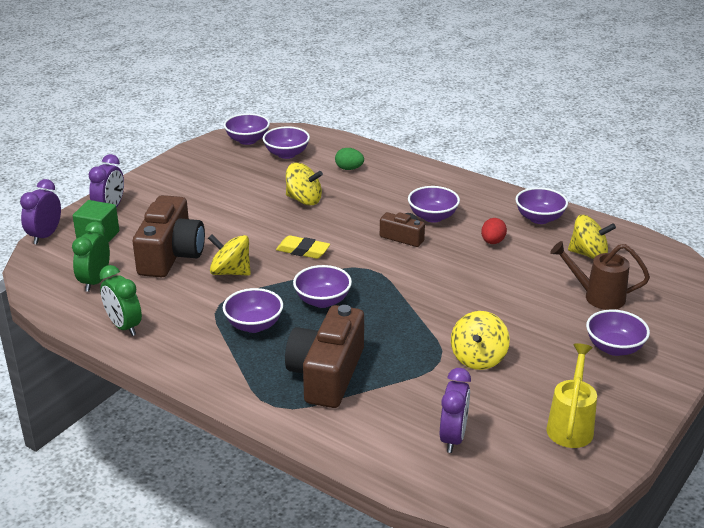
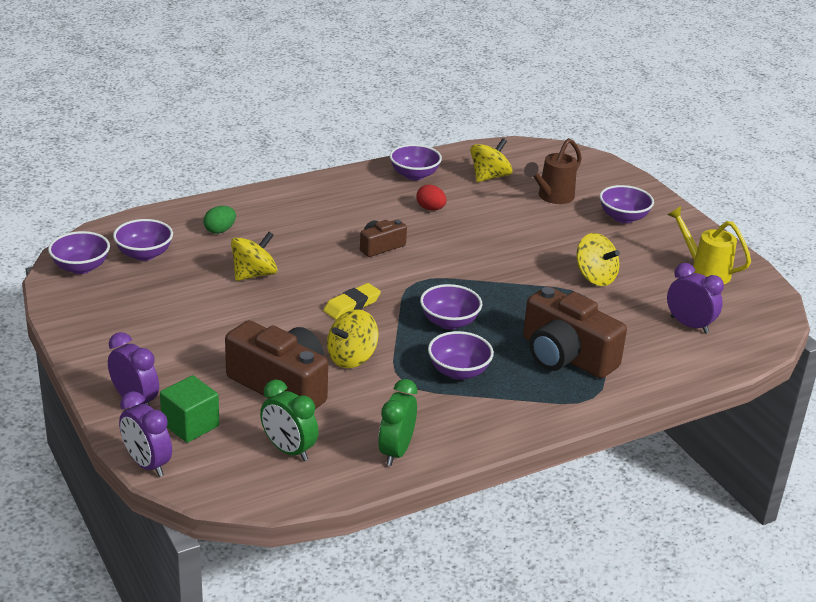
camera: 65 degrees left, 0 degrees up
(124, 326) = (396, 451): green clock -> green clock turned 120 degrees clockwise
(432, 217) = (360, 220): purple bowl -> none

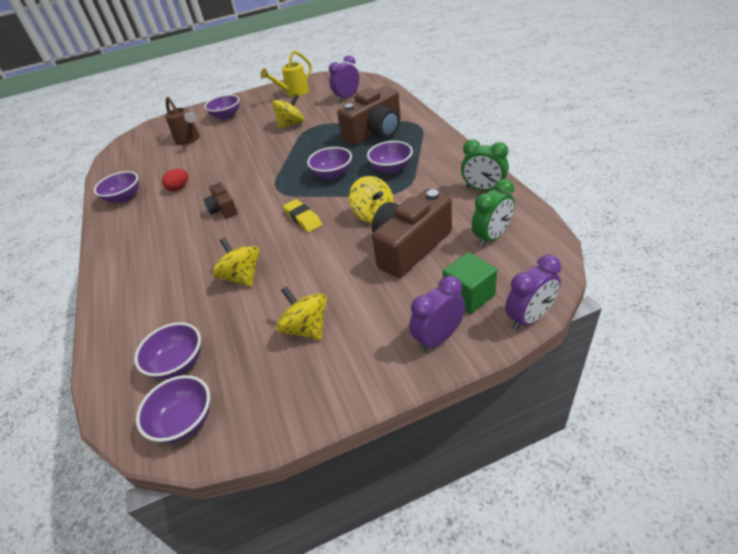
camera: 75 degrees left, 10 degrees up
(220, 230) = (157, 307): green egg -> none
(489, 177) = (147, 164): yellow spinning top -> yellow spinning top (306, 328)

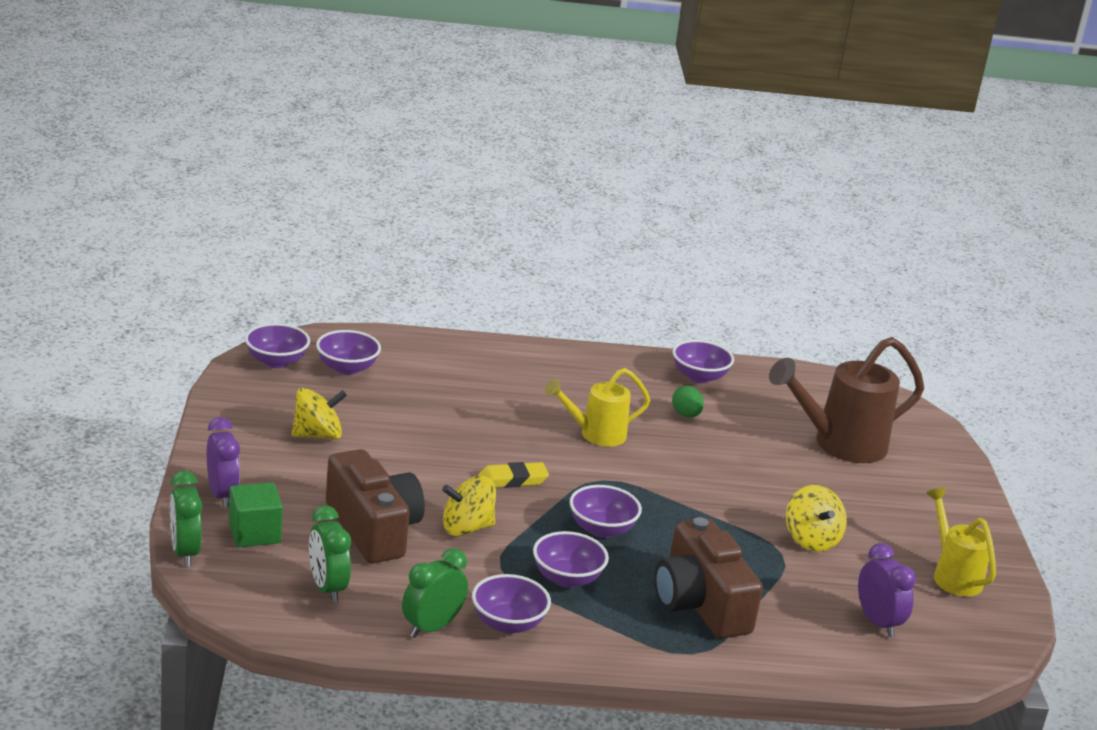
camera: 100 degrees right, 15 degrees down
(179, 188) = (686, 415): red egg -> green egg
(189, 140) = (839, 445): brown watering can -> brown watering can, size x1.62
(223, 209) = (595, 435): brown camera -> yellow watering can
(226, 116) = (906, 491): purple bowl -> purple bowl (508, 623)
(242, 277) = (438, 420): yellow spinning top -> none
(529, 318) = (184, 552): purple clock -> green clock

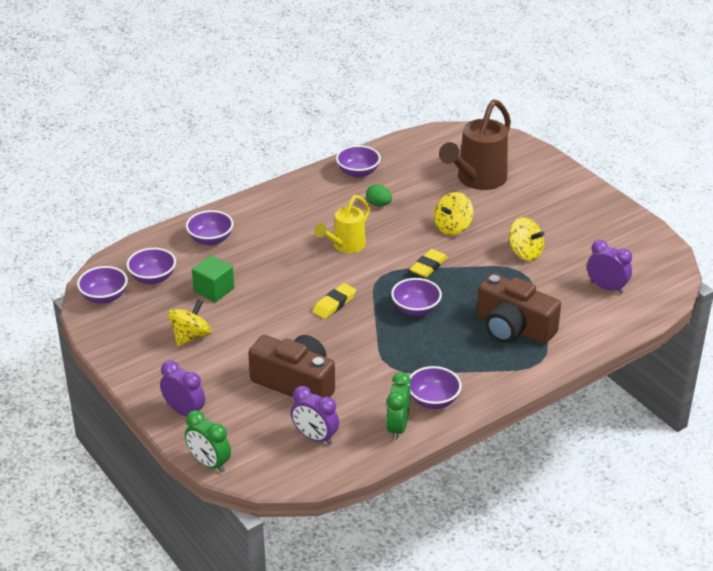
camera: 30 degrees left, 10 degrees up
(254, 533) = (233, 426): green cube -> green cube (214, 290)
(327, 588) = (315, 437): green clock -> purple clock
(466, 528) = (345, 351): yellow spinning top -> yellow spinning top (452, 227)
(567, 578) = (432, 352): purple bowl -> purple bowl (210, 239)
(670, 497) = (428, 266): none -> yellow eraser
(953, 575) = (612, 236): yellow watering can -> none

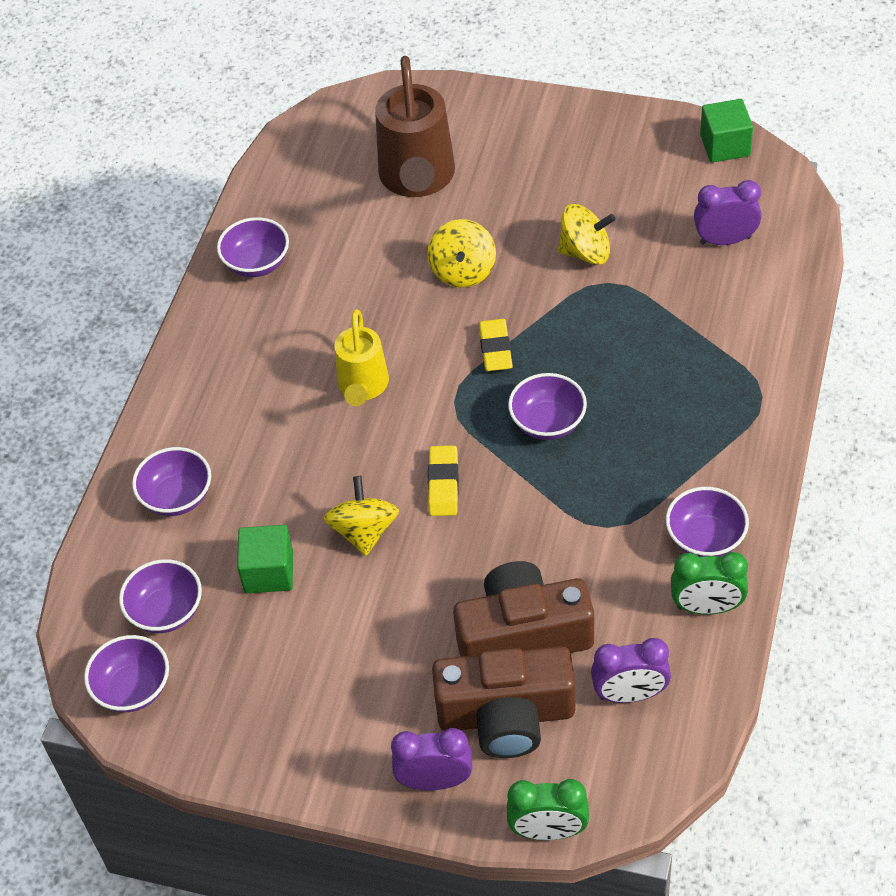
camera: 35 degrees left, 15 degrees up
(191, 337) = (318, 664): yellow spinning top -> yellow spinning top (364, 531)
(378, 204) = (336, 296): green egg -> none
(397, 427) = (707, 607): green clock -> green clock turned 60 degrees counterclockwise
(513, 328) = (685, 370): brown camera -> brown camera (506, 716)
(659, 248) = (725, 145): none -> green cube

